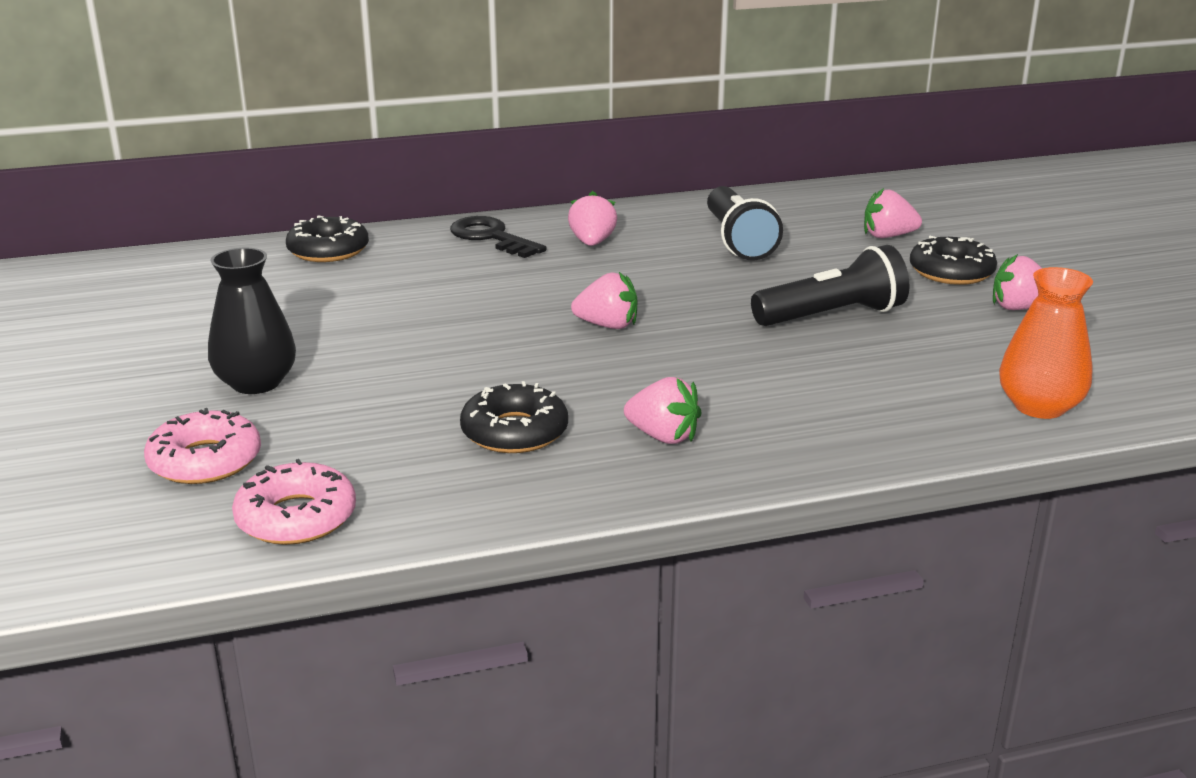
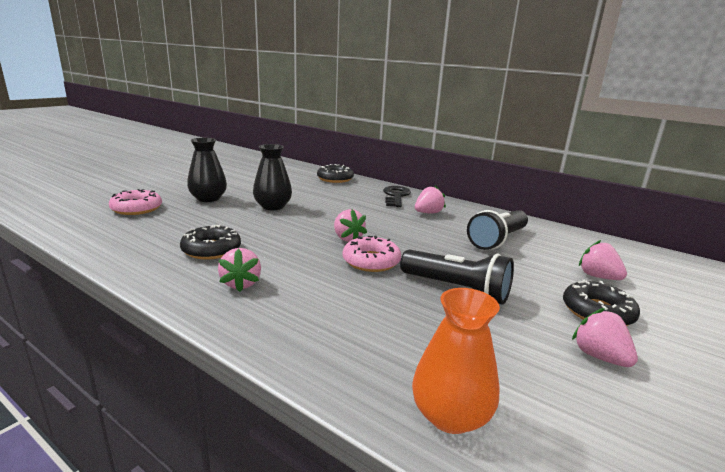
camera: 50 degrees right, 5 degrees down
(296, 517) = (98, 233): pink donut -> pink donut (371, 261)
(391, 339) = (273, 206): none -> black vase

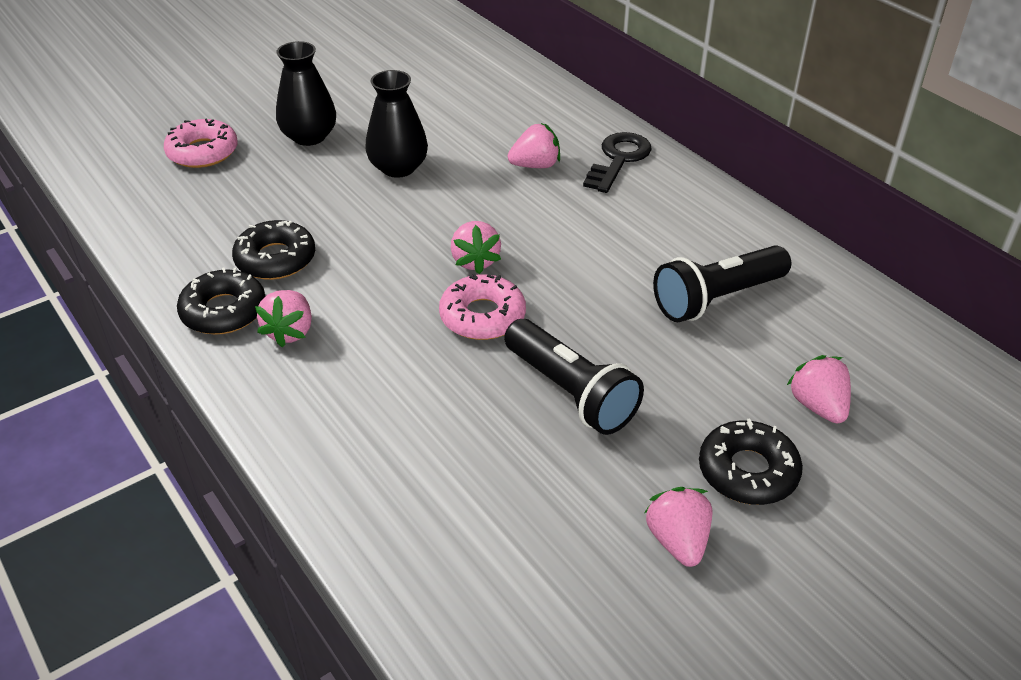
camera: 20 degrees right, 20 degrees up
(335, 179) = (538, 97): black donut -> black donut (224, 311)
(428, 213) = (646, 213): pink strawberry -> pink strawberry (535, 165)
(450, 415) = (431, 572): orange vase -> none

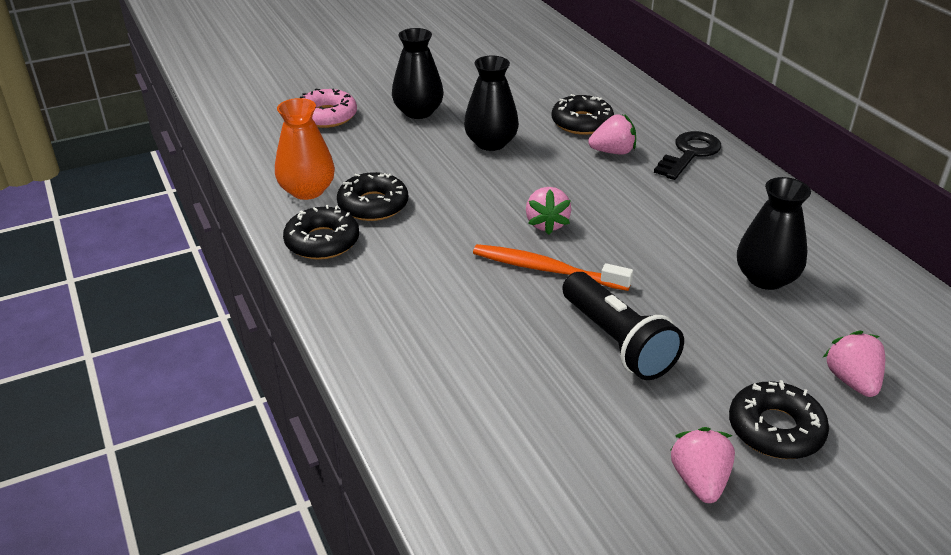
camera: 10 degrees right, 5 degrees down
(195, 249) = (307, 190): none -> orange vase
(290, 332) = (375, 264): pink strawberry -> none
(482, 316) = (546, 269): pink donut -> orange toothbrush
(496, 133) = (582, 122): none -> black donut
(717, 299) = (766, 278): black flashlight -> black vase

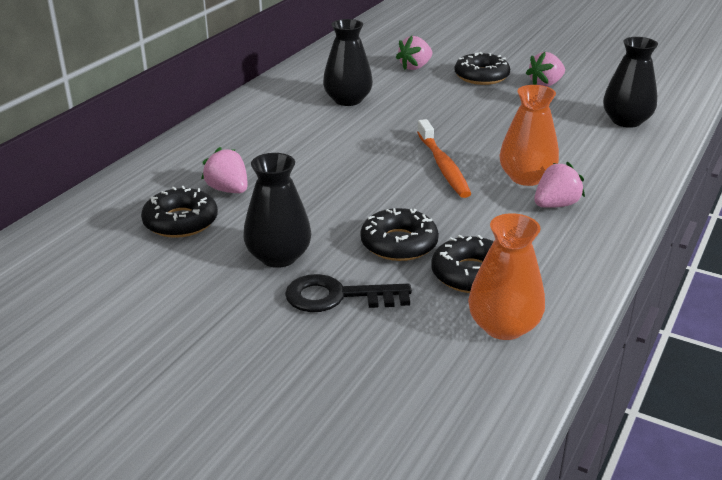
camera: 125 degrees left, 5 degrees down
(322, 241) = (558, 274): black donut -> black donut (399, 243)
(326, 116) = (339, 407): pink donut -> none
(418, 112) = (254, 335): black vase -> black vase (626, 121)
(470, 308) = (526, 177): none -> orange vase
(546, 224) = (385, 183): pink strawberry -> pink strawberry (555, 205)
(617, 341) = (479, 125): black flashlight -> none
(689, 154) = (196, 157): black key -> black key (338, 296)

